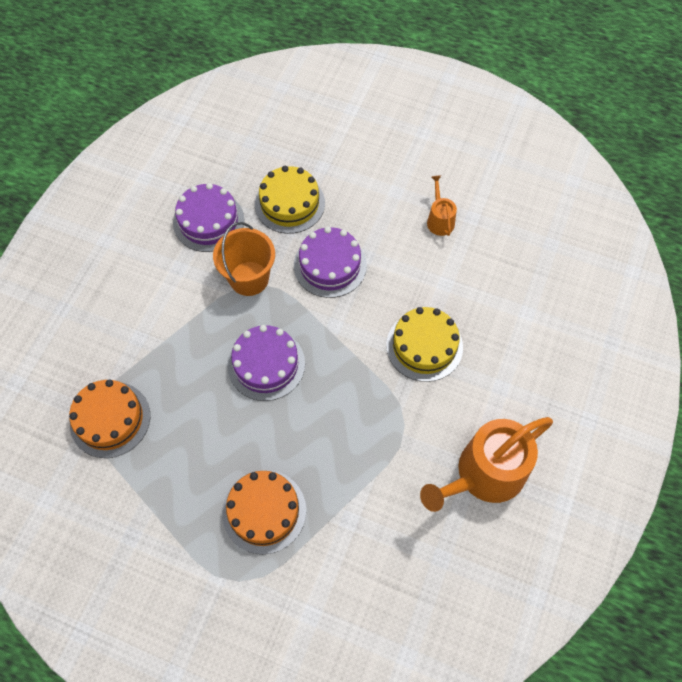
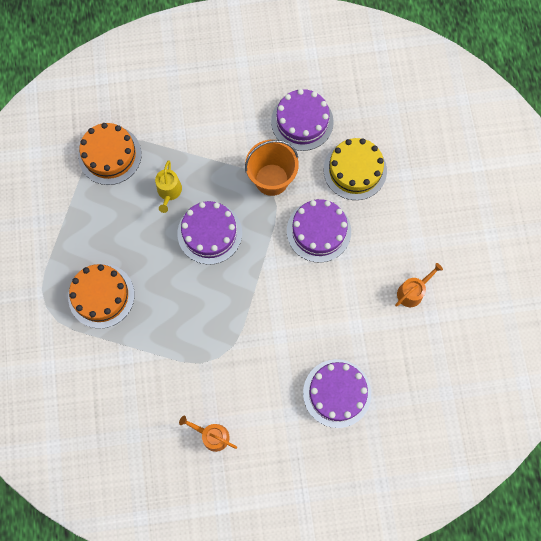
camera: 60 degrees right, 10 degrees up
(194, 380) = (169, 192): none -> yellow watering can
(424, 346) = (291, 338): yellow cake -> none
(484, 474) = (212, 435): orange watering can -> orange watering can, size x0.47
(502, 334) = (337, 393): none -> purple cake

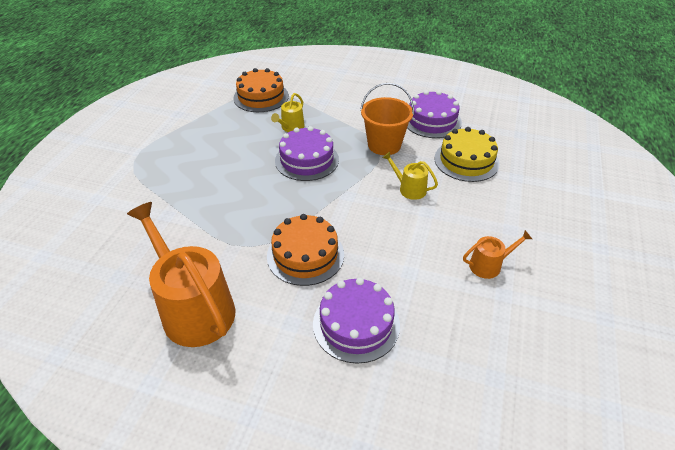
camera: 25 degrees right, 30 degrees down
(101, 295) = (183, 169): orange cake -> orange cake (305, 255)
(212, 435) = (194, 308): orange watering can -> orange watering can, size x2.13
(318, 231) = (409, 189): purple cake -> yellow watering can

